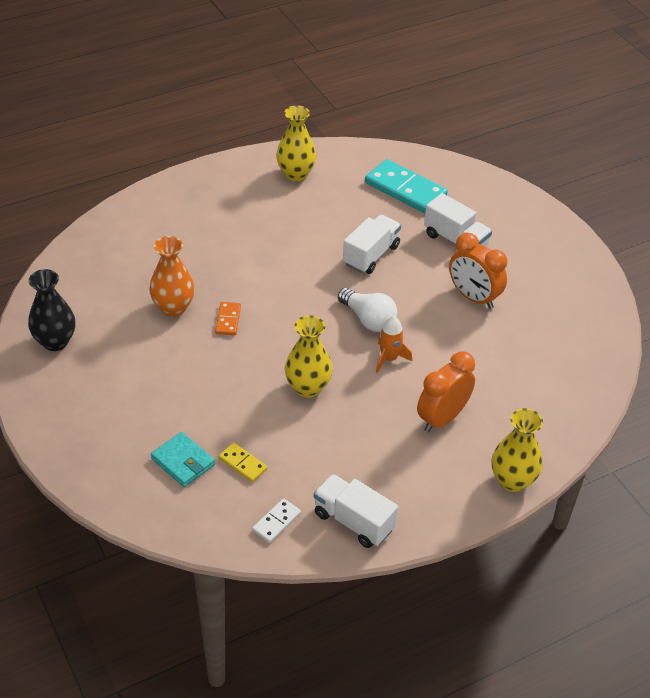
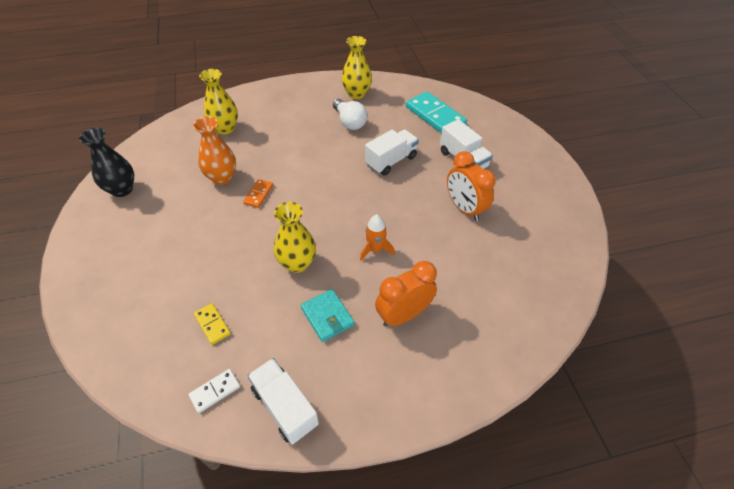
camera: 15 degrees right, 5 degrees up
(183, 462) = (164, 312): turquoise wallet -> turquoise wallet (327, 317)
(368, 319) = (370, 212): white light bulb -> white light bulb (349, 122)
(512, 480) = (451, 395): yellow vase -> yellow vase (225, 128)

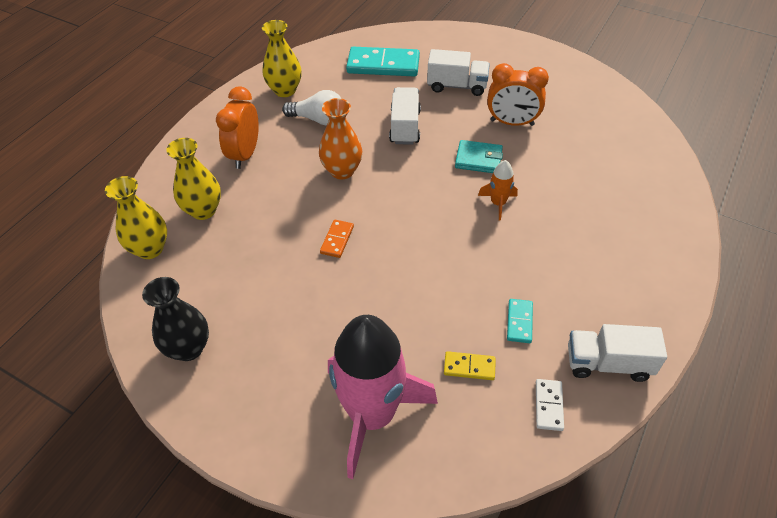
camera: 45 degrees left, 0 degrees up
(135, 299) = (372, 415): none -> pink rocket
(222, 178) = (278, 254): orange vase -> orange vase (342, 171)
(258, 194) = (337, 240): orange domino -> orange domino turned 45 degrees clockwise
(276, 328) = (519, 322): none -> turquoise domino
(297, 263) = (458, 263): yellow vase -> yellow vase (150, 249)
(327, 317) = (540, 279): turquoise wallet -> turquoise wallet (478, 159)
(403, 315) = (584, 231): orange clock -> orange clock (245, 154)

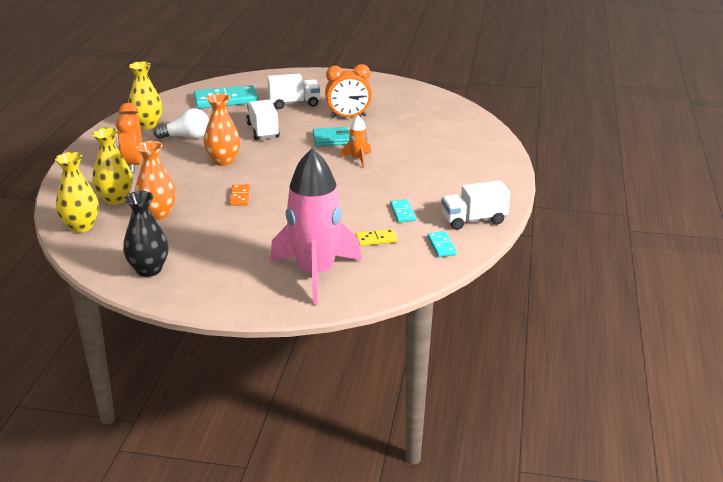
camera: 20 degrees left, 20 degrees down
(237, 248) = (158, 214): none -> orange vase
(548, 405) = (441, 246): white domino -> turquoise domino

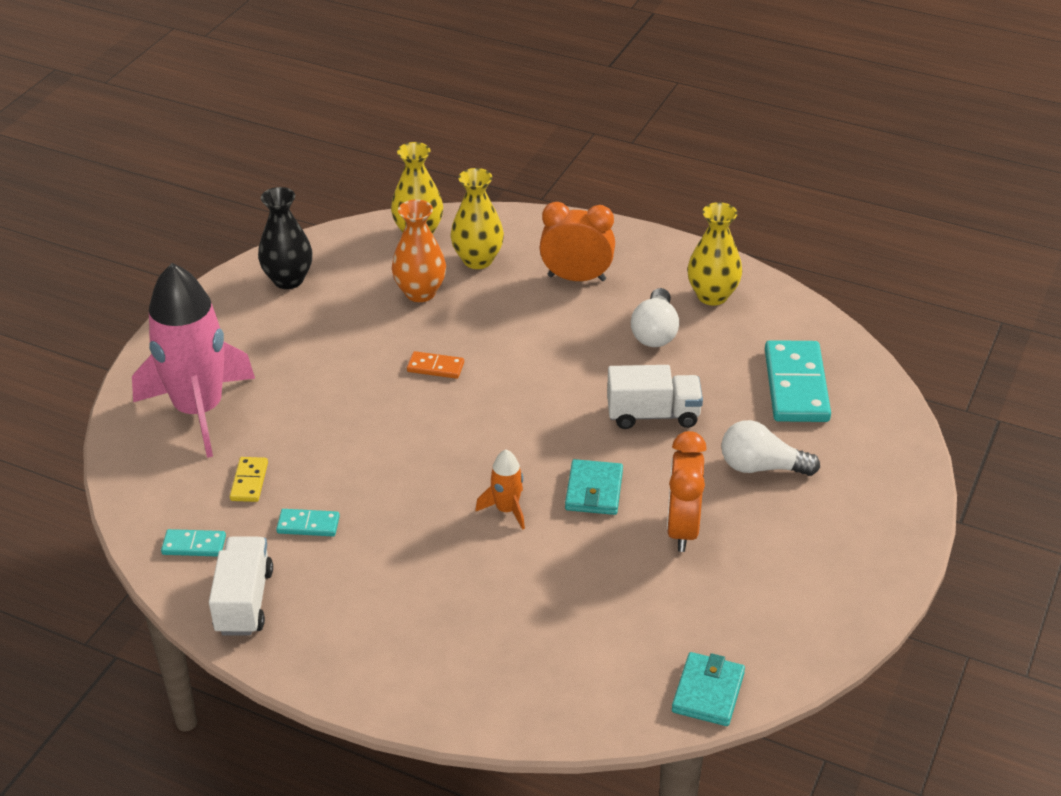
camera: 105 degrees right, 10 degrees up
(223, 161) = (555, 362): orange vase -> none
(294, 103) = (761, 467): white truck -> white light bulb
(448, 104) = (708, 692): none -> turquoise wallet

